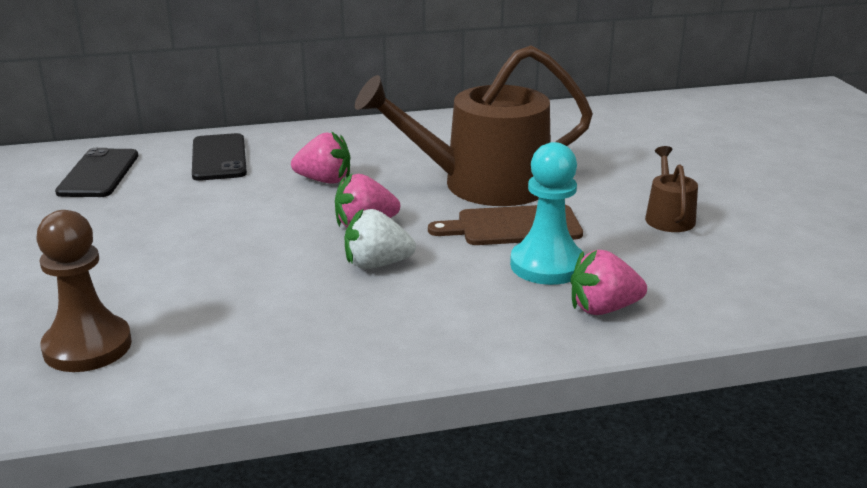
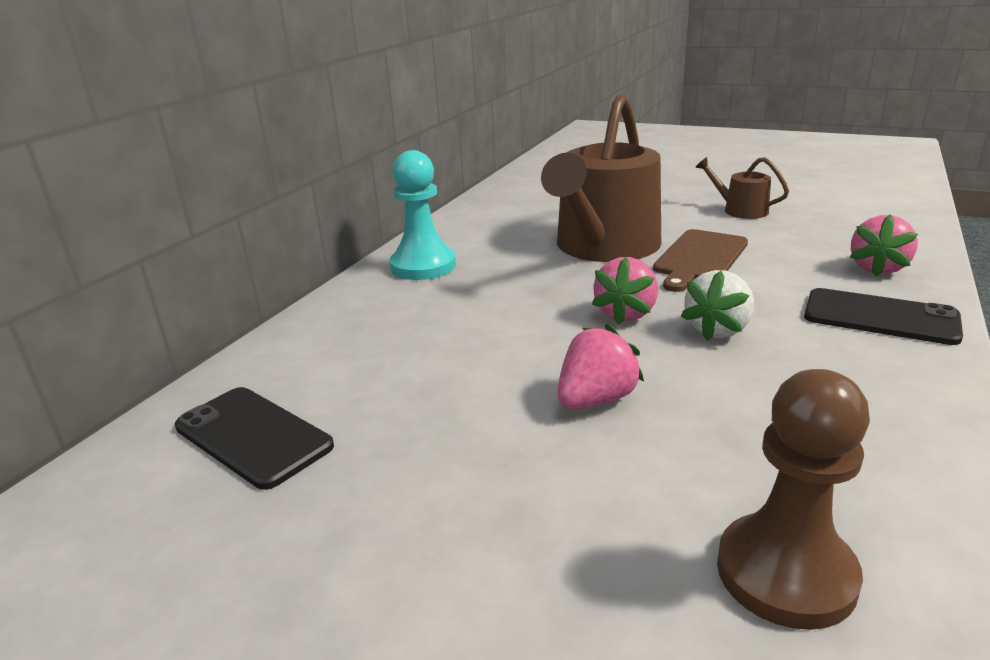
camera: 50 degrees left, 0 degrees up
(219, 158) = (347, 344): black phone -> black phone (880, 317)
(324, 180) = (497, 305): pink strawberry -> pink strawberry (596, 400)
(547, 265) = (785, 266): turquoise pawn -> turquoise pawn (423, 266)

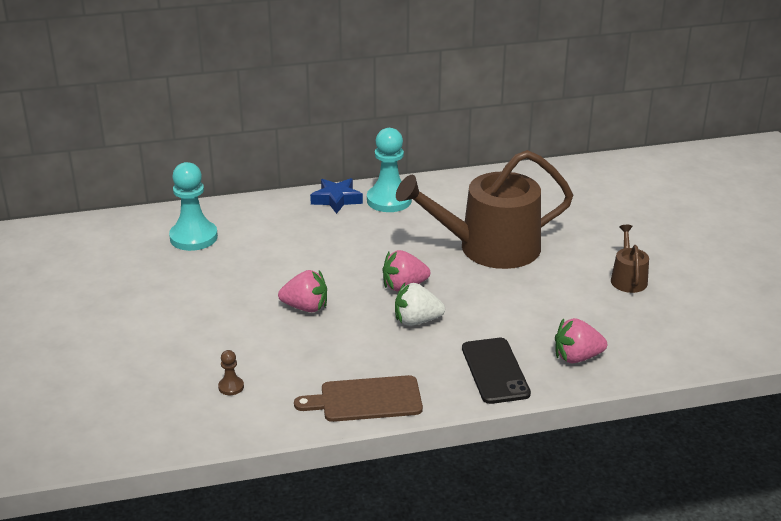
camera: 50 degrees right, 5 degrees up
(253, 436) = (193, 237): black phone -> turquoise pawn
(365, 293) = (336, 199): none -> blue star
(699, 258) = (513, 287): brown cutting board -> brown cutting board (366, 400)
(785, 573) = (231, 387): brown pawn -> brown pawn, size x0.45

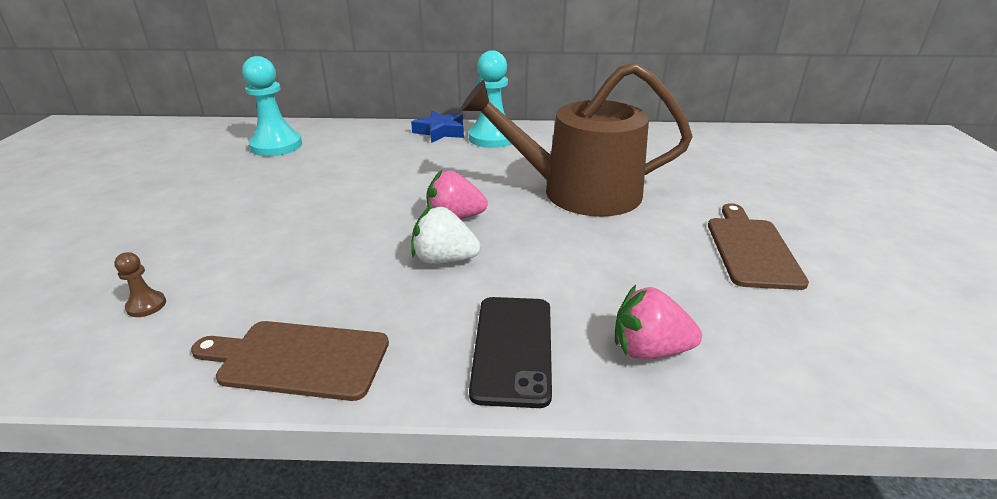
camera: 15 degrees right, 0 degrees up
(305, 307) = (325, 224): pink strawberry -> none
(628, 278) = (751, 249): brown watering can -> brown cutting board

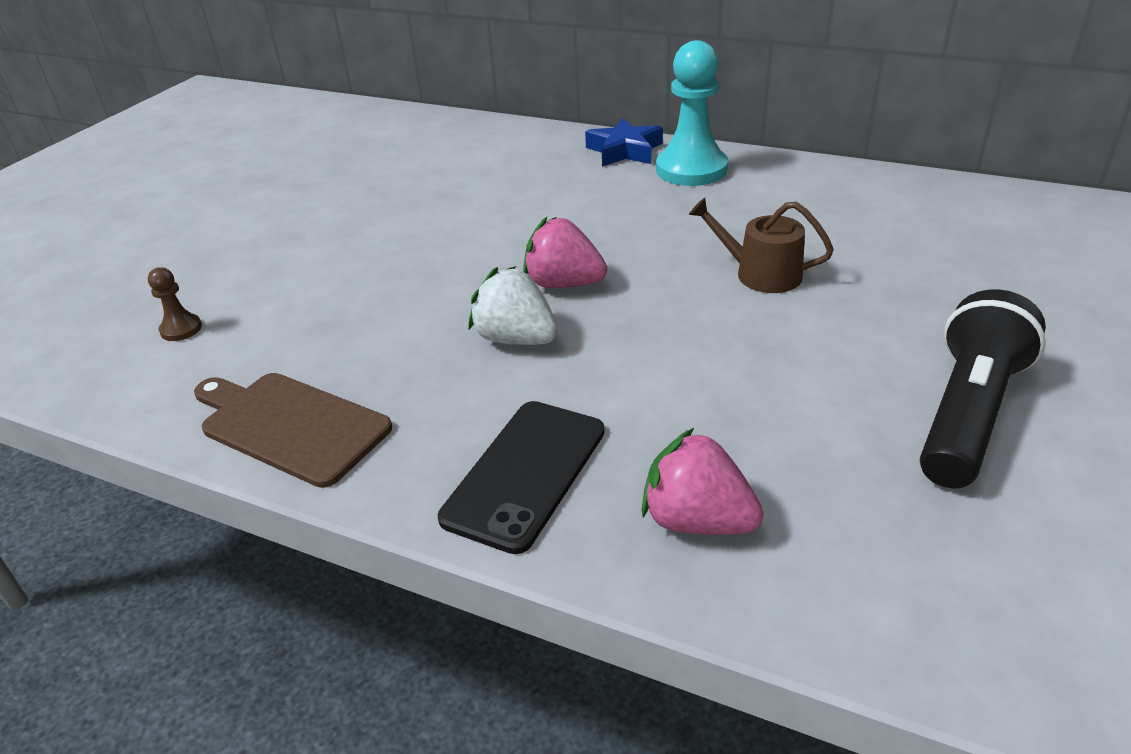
camera: 25 degrees right, 5 degrees up
(276, 146) = (409, 146): turquoise pawn -> none
(578, 192) = (760, 274): brown watering can -> brown watering can, size x0.44
(751, 249) = (967, 413): brown cutting board -> black flashlight

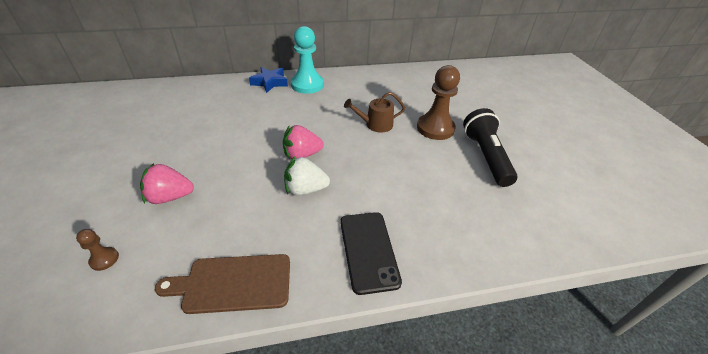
camera: 40 degrees left, 5 degrees up
(697, 520) = (446, 237): pink strawberry -> pink strawberry (170, 197)
(895, 319) = (435, 128): none -> brown pawn

